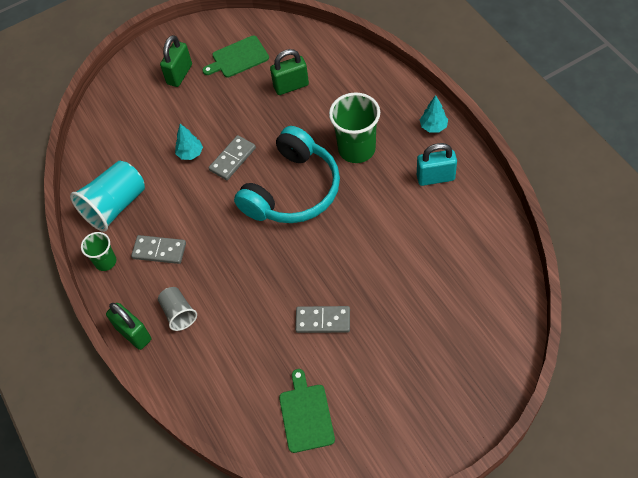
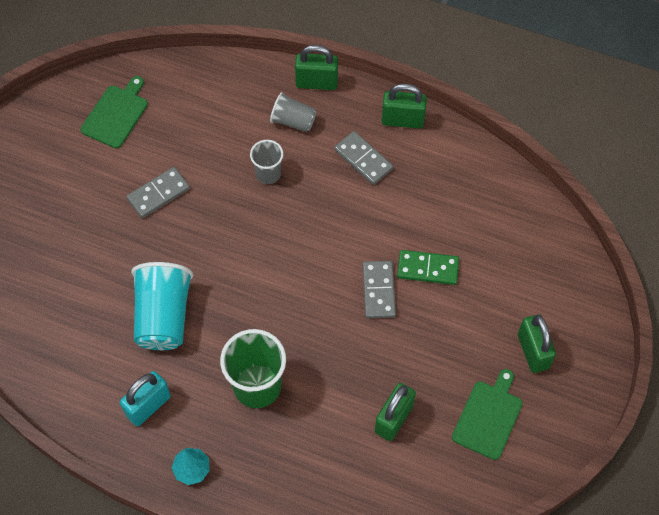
camera: 135 degrees right, 5 degrees up
(105, 261) = (402, 120): green cup -> green padlock
(115, 206) = (448, 172): turquoise cup -> turquoise cup (163, 316)
(159, 250) = (363, 159): grey domino -> grey domino turned 75 degrees clockwise
(190, 154) = (428, 268): turquoise tree -> green domino
(232, 283) = (268, 173): none -> grey cup
(293, 190) = (287, 297): turquoise headphones -> none
(306, 415) = (116, 114): green cutting board -> green cutting board turned 105 degrees counterclockwise

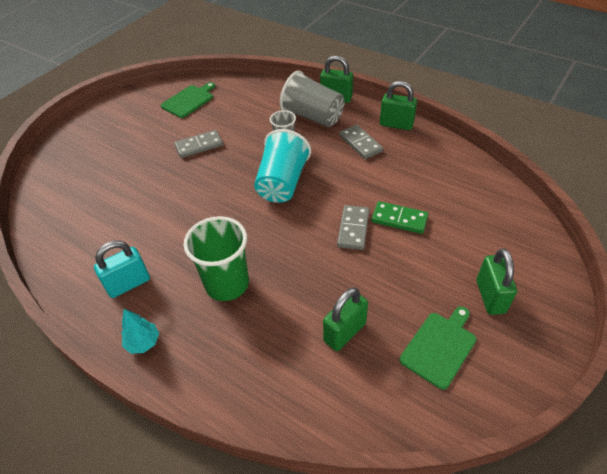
camera: 15 degrees right, 15 degrees down
(163, 316) = (170, 221): turquoise cup -> turquoise cup (282, 183)
(293, 121) = (313, 116): grey cup -> grey cup, size x1.77

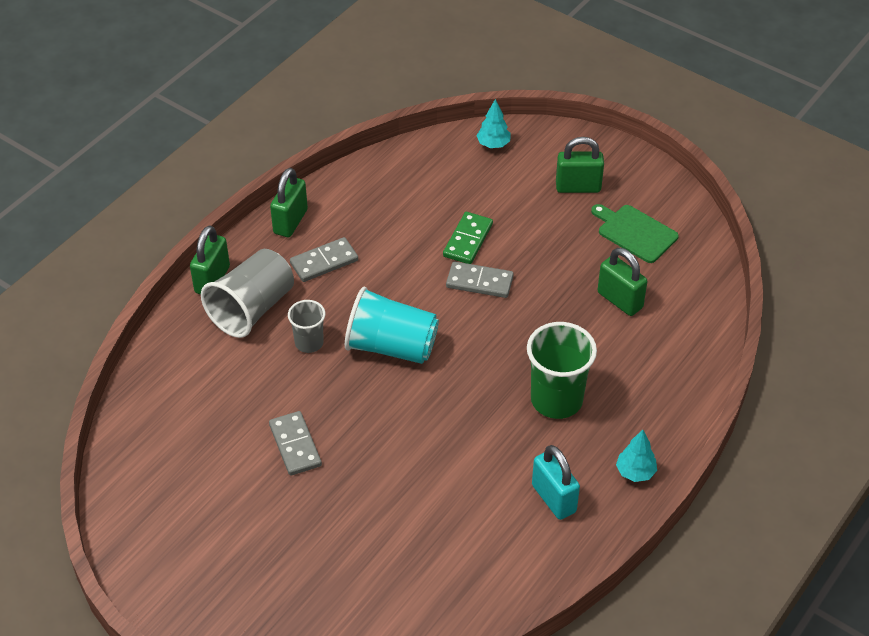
camera: 90 degrees left, 0 degrees up
(189, 100) = (170, 468): green cutting board -> none
(524, 230) = (493, 144): none -> turquoise tree

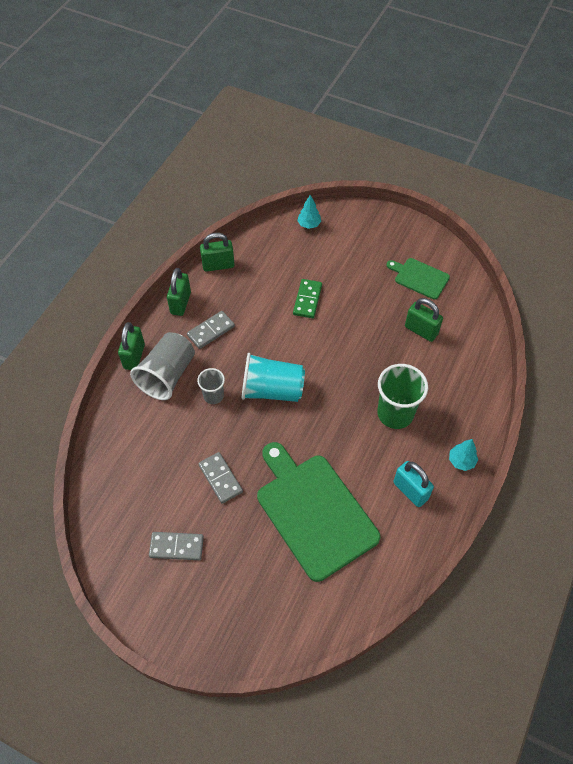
camera: 10 degrees left, 10 degrees up
(413, 504) = (314, 512): none -> green cutting board
(479, 282) = (322, 330): grey domino -> grey domino (176, 546)
(578, 187) = (373, 249): green padlock -> green padlock (218, 265)

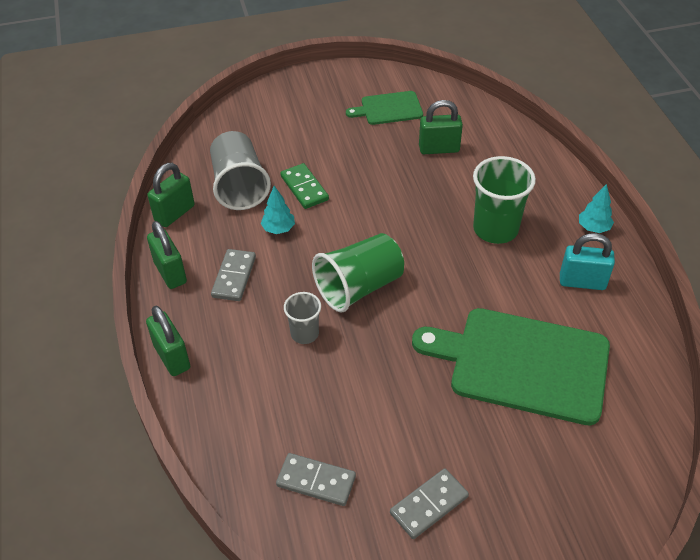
camera: 40 degrees left, 10 degrees down
(167, 375) = (231, 349): grey cup -> grey cup (239, 186)
(220, 478) = (399, 404): grey domino -> grey domino (316, 481)
(272, 390) = (359, 287): turquoise cup -> green cup
(309, 224) = (232, 125): turquoise tree -> turquoise tree (278, 229)

